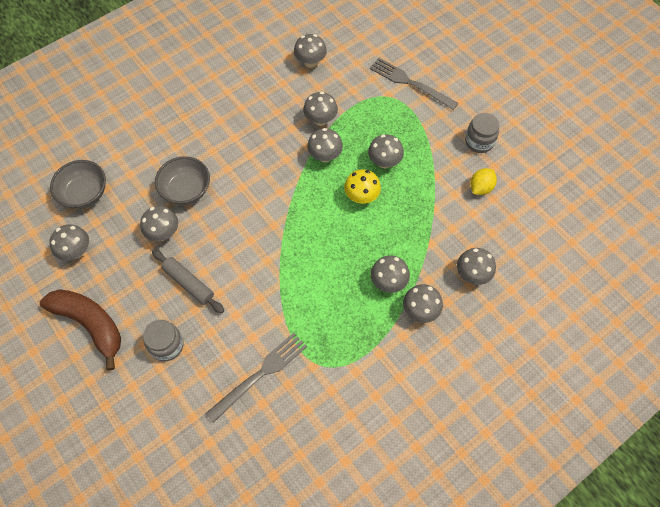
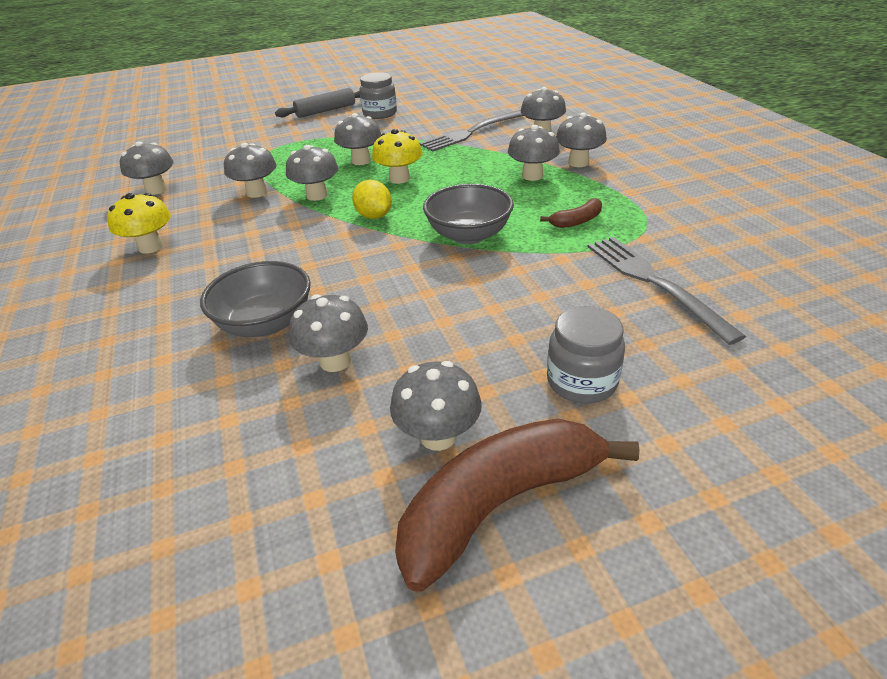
camera: 70 degrees left, 25 degrees down
(76, 251) = (288, 513): grey mushroom -> grey mushroom (438, 436)
(84, 193) = (142, 480): grey bowl -> grey bowl (469, 235)
(189, 283) = (460, 340): grey rolling pin -> grey rolling pin (325, 110)
(244, 99) = (151, 247): none -> yellow mushroom
(326, 322) = (576, 221): none -> brown banana
(410, 83) = (267, 136): grey fork -> grey fork (472, 132)
(480, 188) = (437, 119): yellow lemon -> yellow lemon (374, 216)

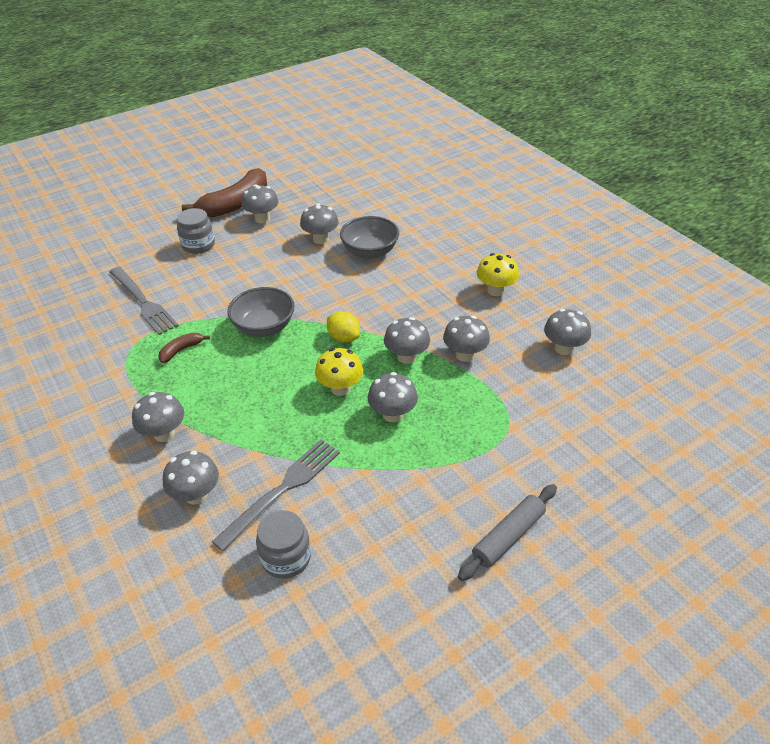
camera: 165 degrees right, 5 degrees up
(380, 114) = (422, 533): grey jar -> grey jar (286, 558)
(532, 176) = (212, 406): grey mushroom -> none

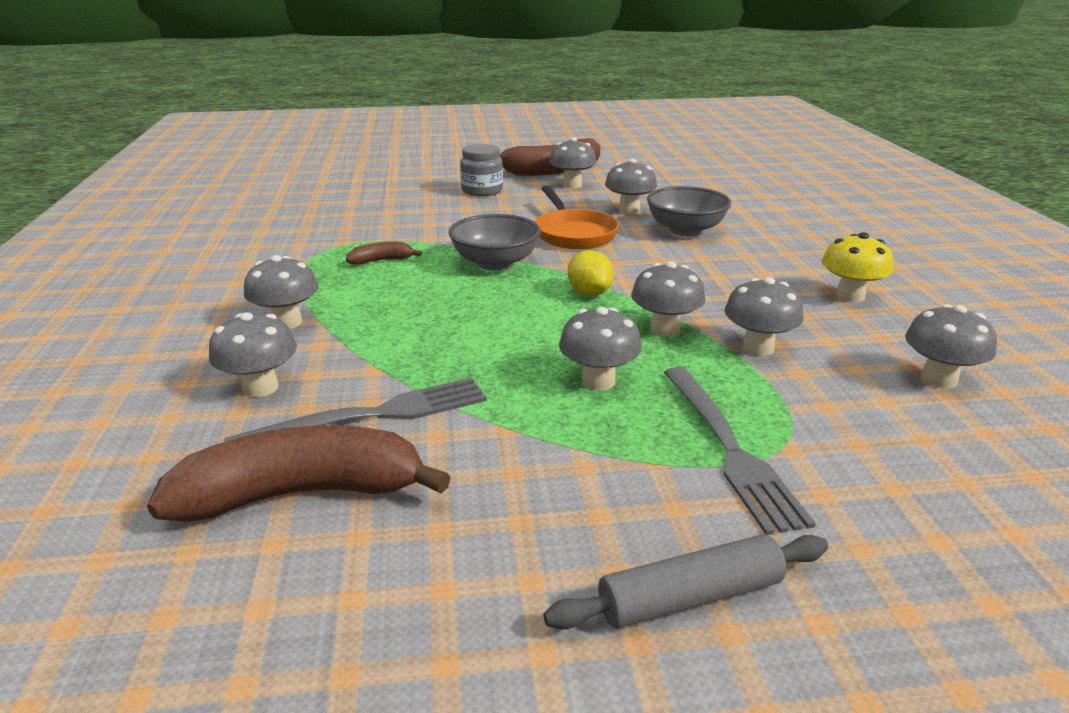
camera: 25 degrees right, 15 degrees down
(143, 302) = (380, 218): grey fork -> grey fork (729, 449)
(286, 558) = (302, 493): grey jar -> brown banana
(298, 278) = (573, 234): none -> orange pan
(340, 388) = (544, 337): yellow mushroom -> none

